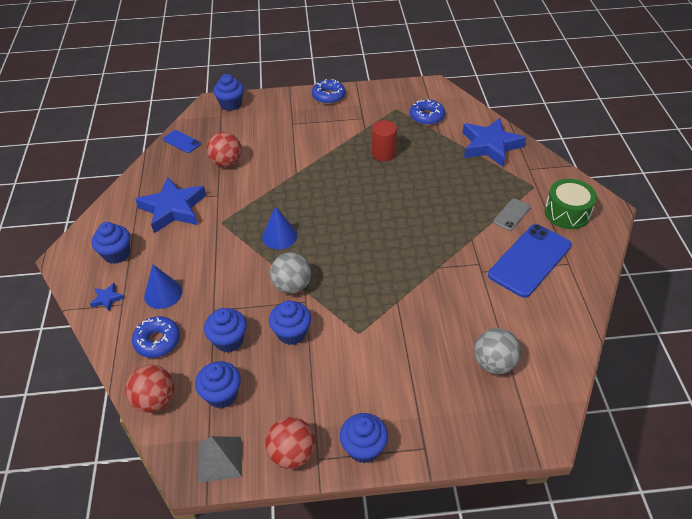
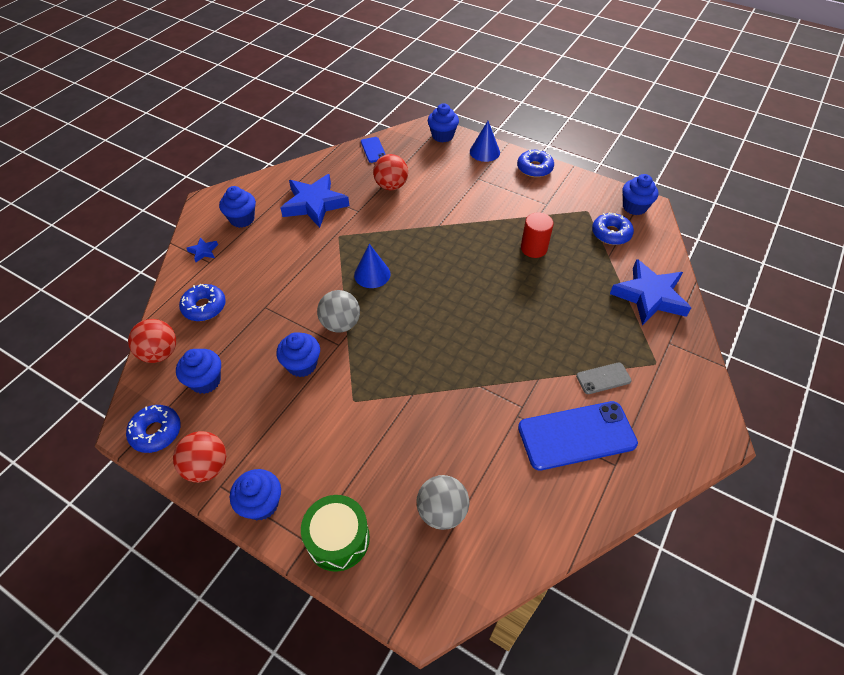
camera: 35 degrees right, 5 degrees up
(163, 293) = (243, 271): blue cone -> blue cone (484, 152)
(219, 459) = (156, 432): grey pyramid -> blue donut
(229, 340) = (252, 339): blue cupcake -> blue cupcake (634, 207)
(567, 213) = (666, 412): green drum -> green drum (338, 539)

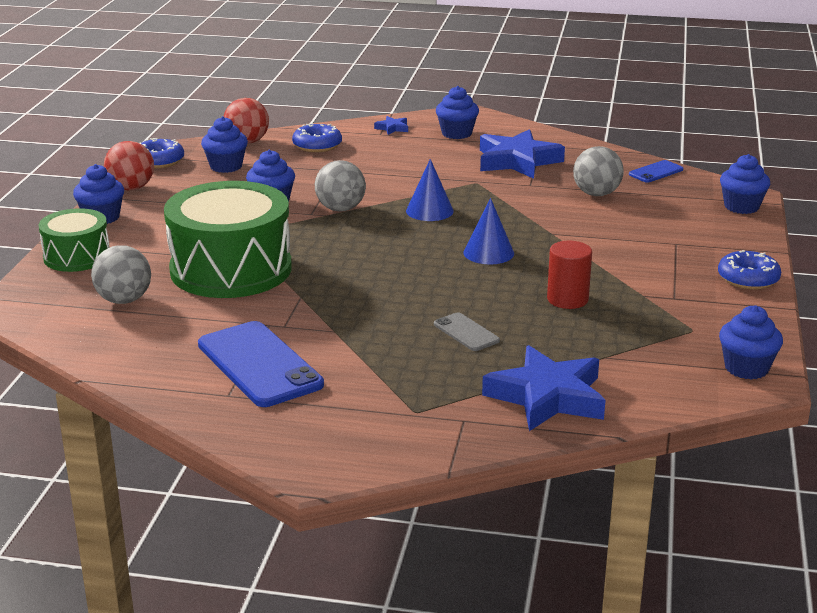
camera: 70 degrees right, 25 degrees down
(391, 186) = (596, 194): red ball -> grey ball
(416, 421) = (231, 269): none -> green drum
(484, 152) = (741, 239): blue cone -> blue cone (488, 253)
(603, 378) = (362, 374): grey phone -> grey phone (466, 332)
(611, 233) = (659, 354): blue donut -> none

